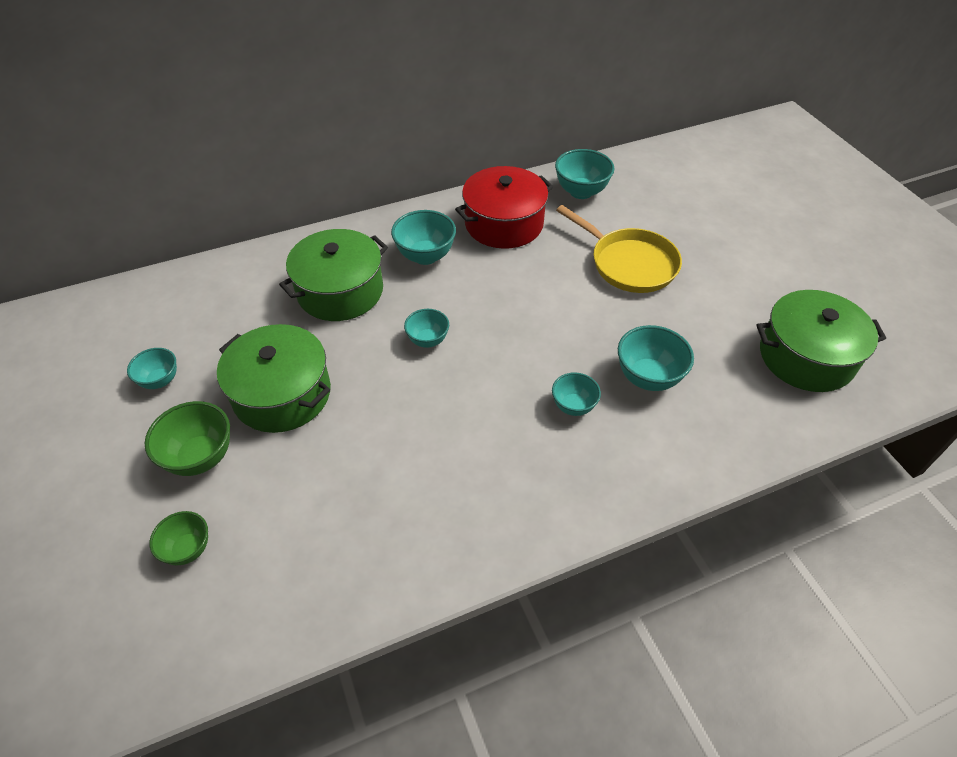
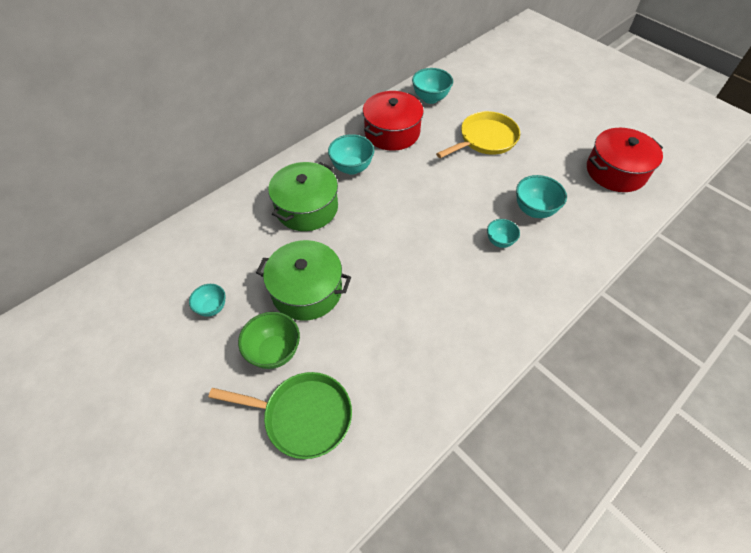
camera: 20 degrees left, 5 degrees up
(188, 549) = (302, 416): green bowl -> green pan
(428, 340) = (385, 225): turquoise bowl -> none
(629, 263) = (485, 139): yellow pan -> yellow pan turned 60 degrees counterclockwise
(806, 357) = (615, 171): green pot -> red pot

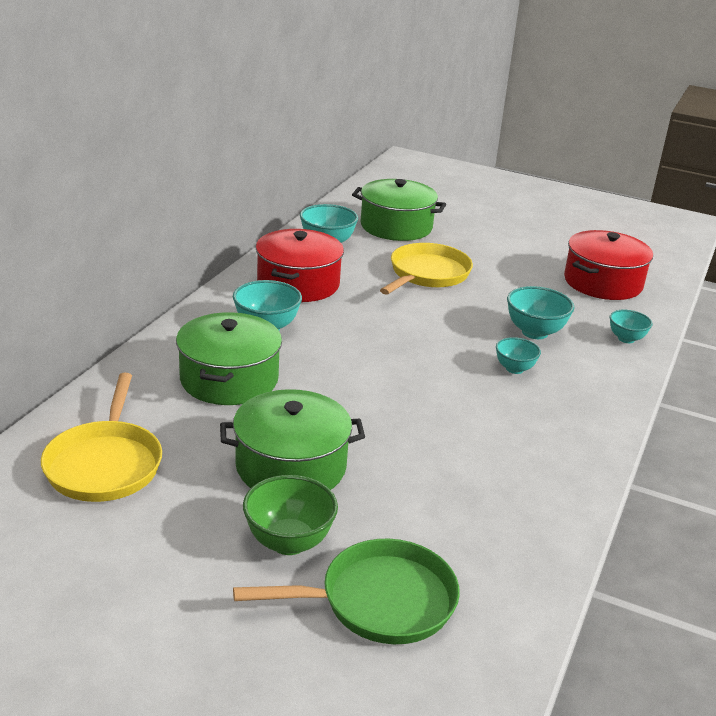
camera: 25 degrees left, 25 degrees down
(204, 259) = (105, 463): none -> yellow pan
(212, 308) = (157, 515): turquoise bowl -> turquoise bowl (626, 339)
(487, 89) = (396, 226): none -> green pot

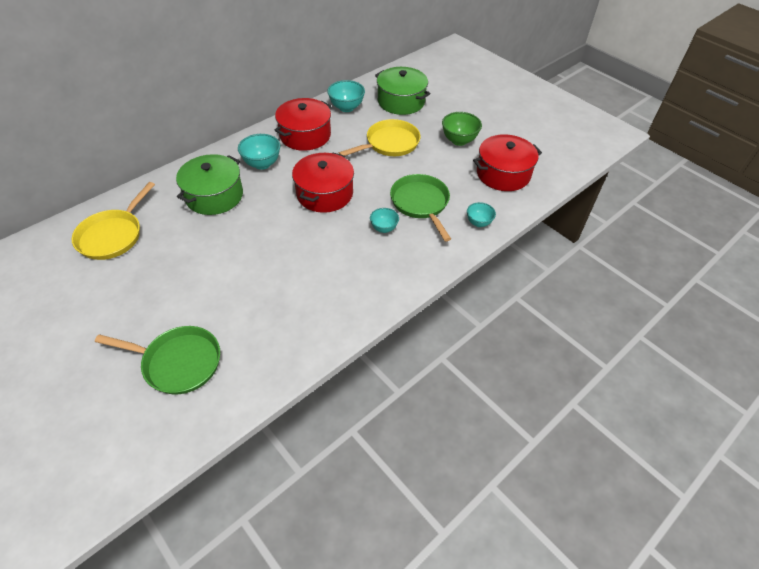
camera: 25 degrees right, 20 degrees up
(289, 542) = (162, 311): green bowl -> green bowl (459, 140)
(291, 466) = (201, 263): green pot -> none
(394, 345) = (324, 193): none -> red pot
(534, 332) = (421, 204): turquoise bowl -> green pan

